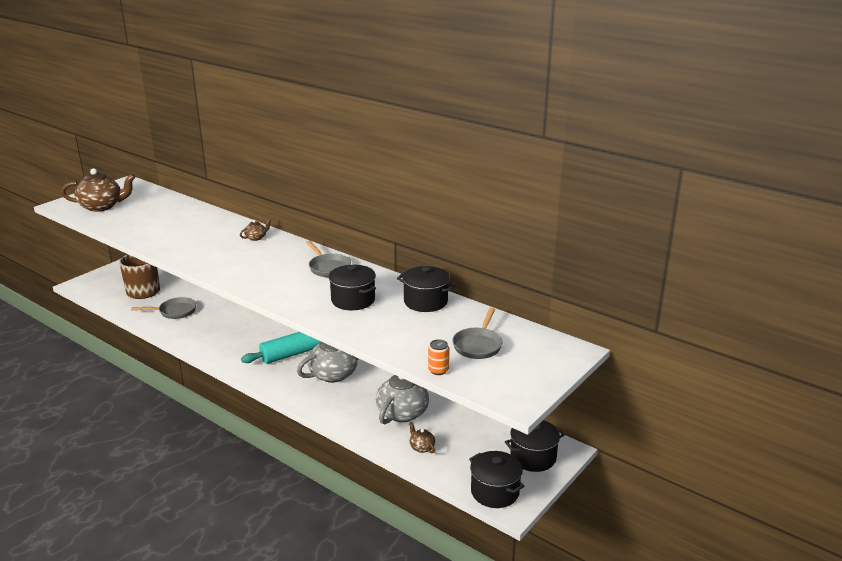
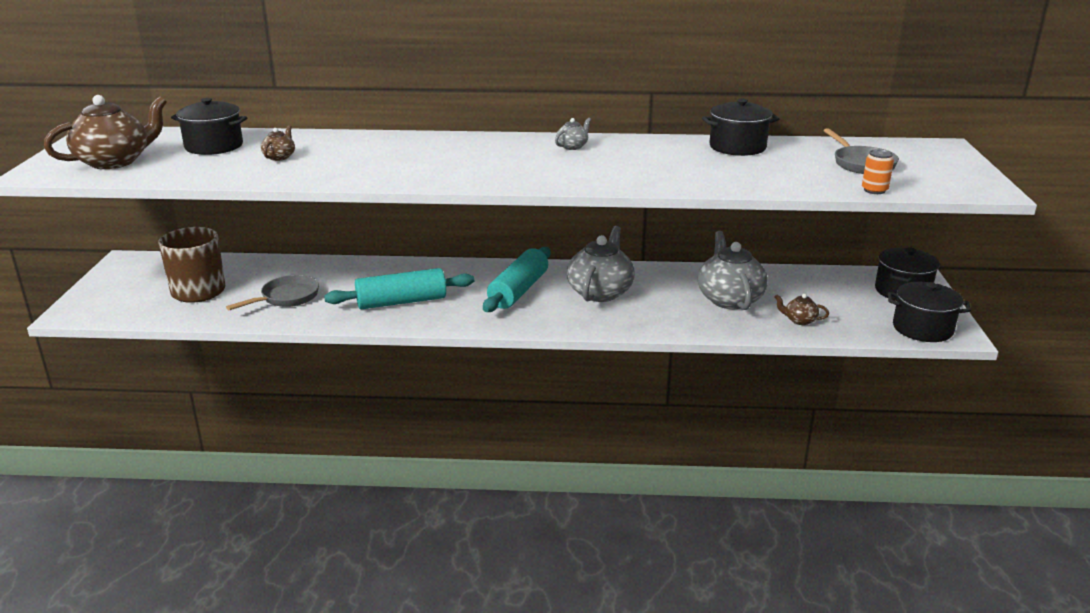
camera: 35 degrees left, 0 degrees up
(222, 337) = (401, 302): none -> turquoise rolling pin
(256, 238) = (423, 142): brown teapot -> brown teapot (279, 157)
(328, 267) = (572, 146): grey pan -> grey teapot
(353, 300) = (664, 164): black pot -> black pot (214, 146)

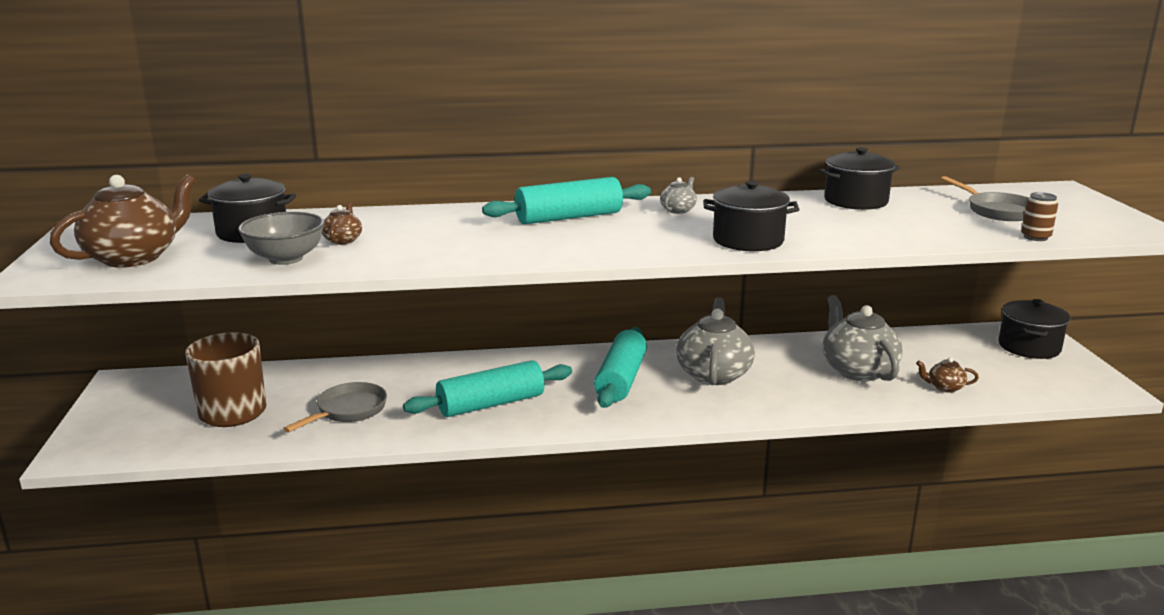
camera: 10 degrees left, 5 degrees down
(226, 170) = (286, 259): none -> grey bowl
(474, 148) = (569, 217): none -> turquoise rolling pin
(874, 190) = (1035, 237): orange can -> brown can
(922, 329) = (1074, 385): black pot -> black pot (748, 240)

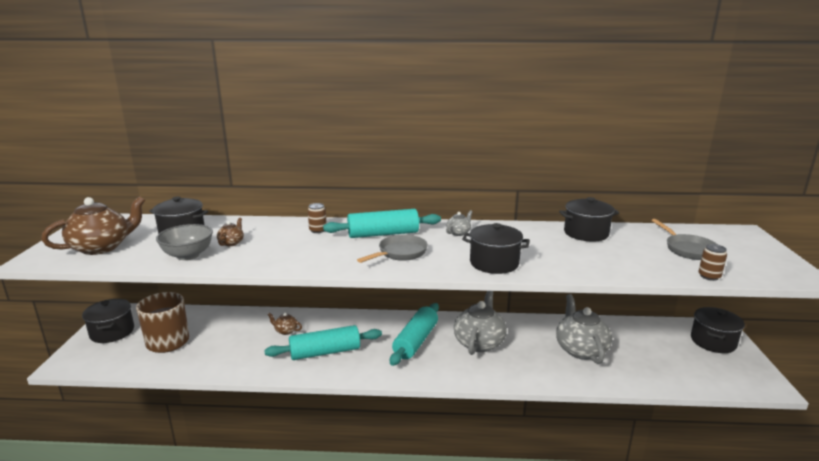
camera: 10 degrees right, 0 degrees up
(130, 408) = (112, 332): none -> black pot
(348, 411) = (235, 348): grey pan -> grey pan (400, 253)
(467, 218) = (318, 230): none -> brown can
(944, 387) = (640, 371): brown teapot -> brown teapot (285, 331)

